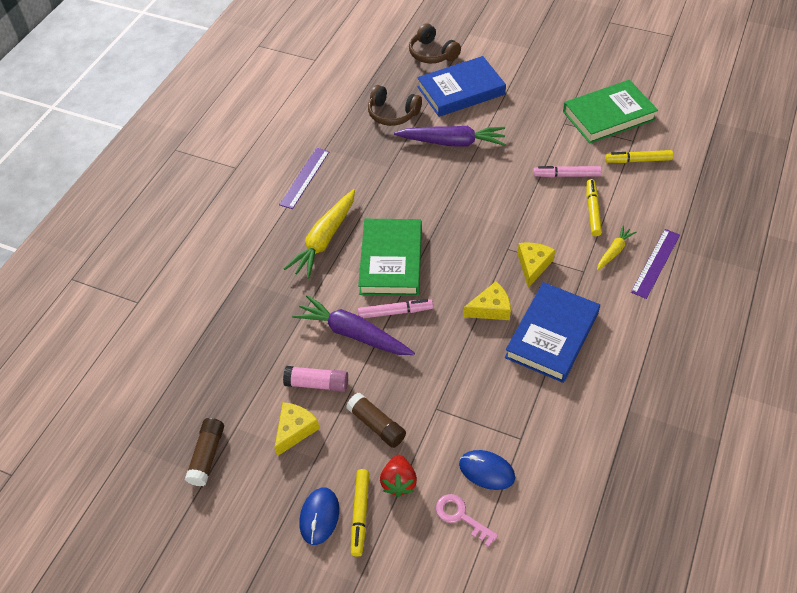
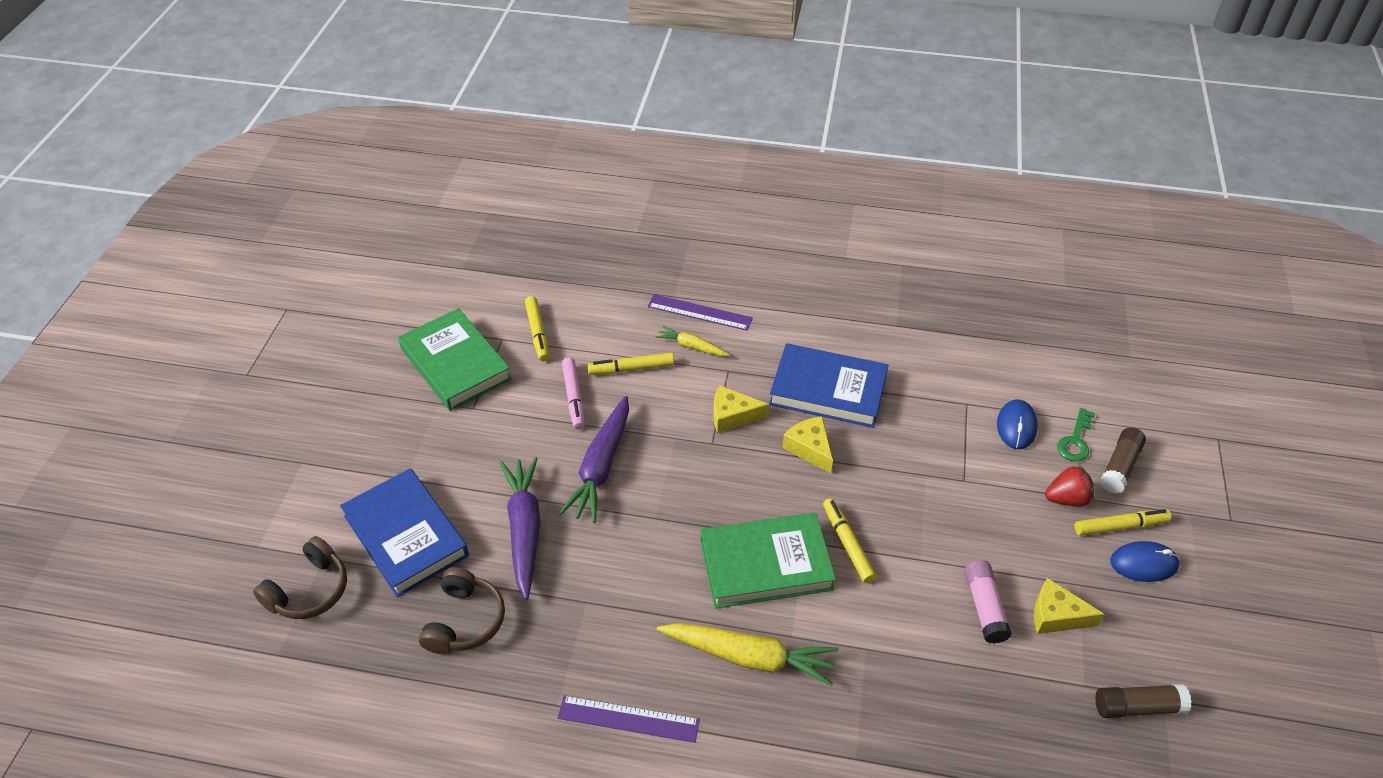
camera: 105 degrees left, 5 degrees down
(353, 333) = (896, 584): purple carrot -> purple carrot (601, 467)
(376, 425) = (1010, 532): brown glue stick -> brown glue stick (1119, 466)
(395, 312) = (847, 544): pink marker -> yellow marker
(461, 516) = (1075, 440): pink key -> green key

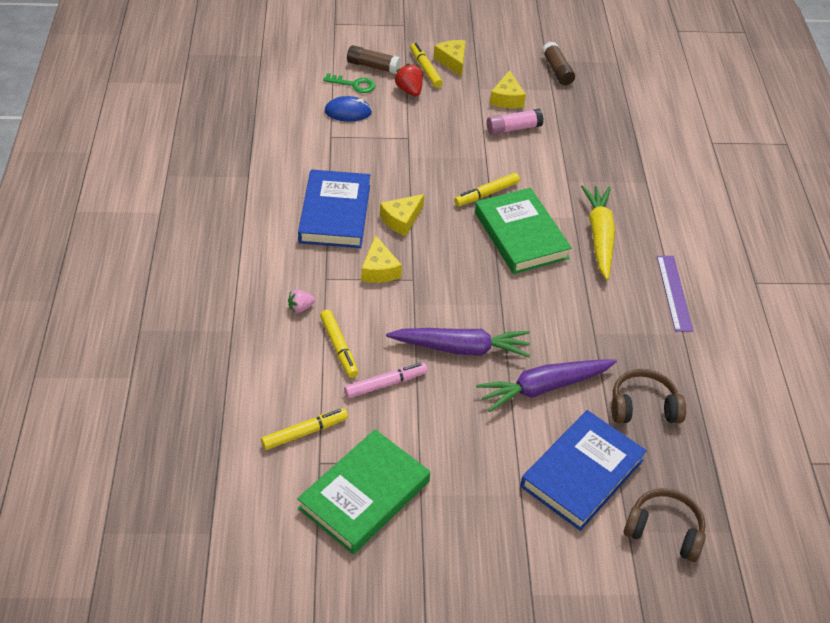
camera: 105 degrees left, 0 degrees up
(691, 346) = (300, 307): yellow carrot -> pink strawberry
(699, 312) = (253, 308): purple ruler -> none
(1143, 564) = (452, 61): blue mouse -> yellow cheese

